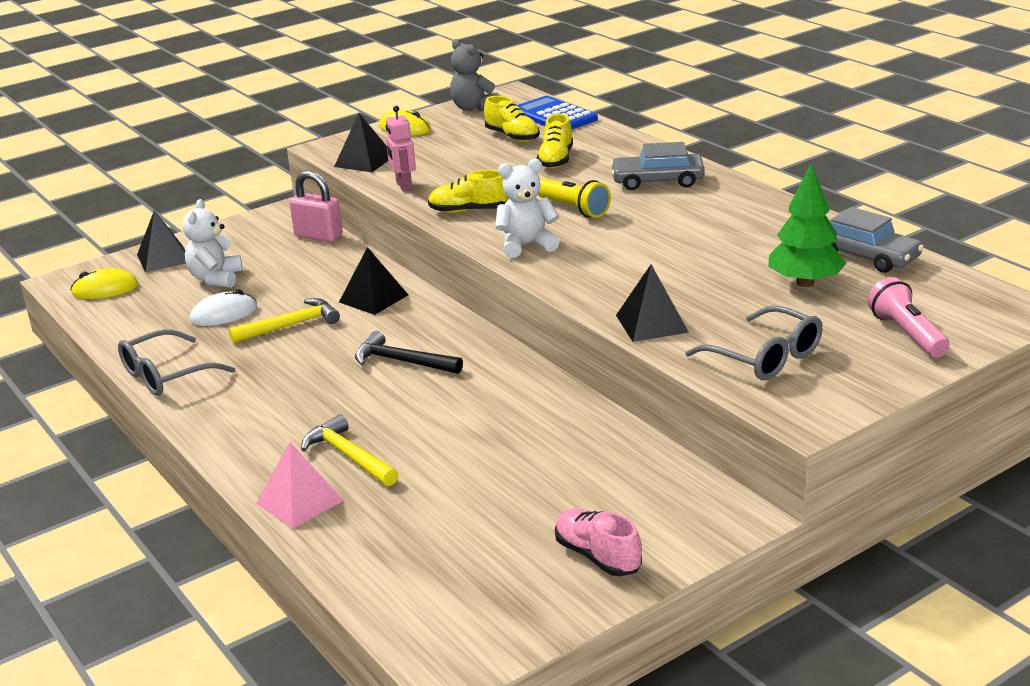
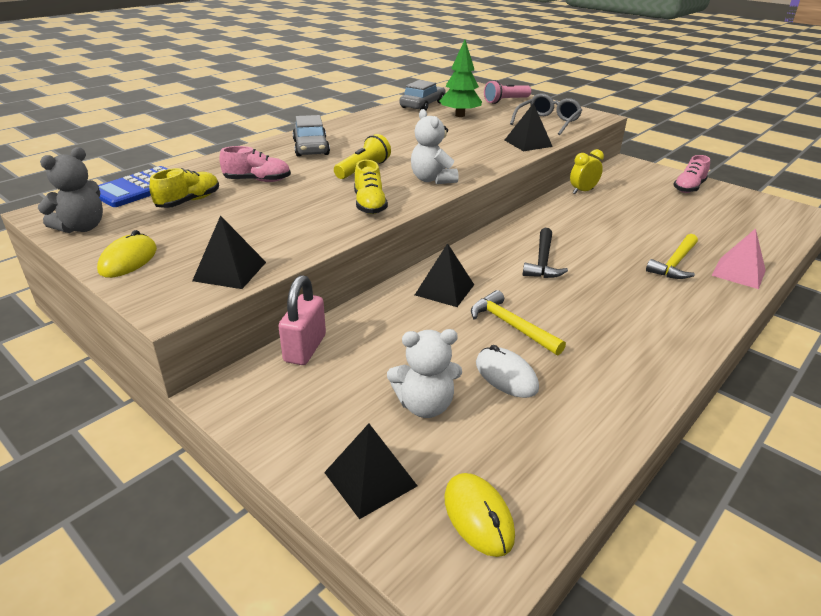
camera: 105 degrees left, 5 degrees up
(167, 375) = (640, 382): grey glasses -> none
(403, 186) = (309, 239): pink robot -> none
(556, 160) = (257, 180): yellow shoe -> pink shoe
(607, 433) = (582, 191): none -> yellow clock

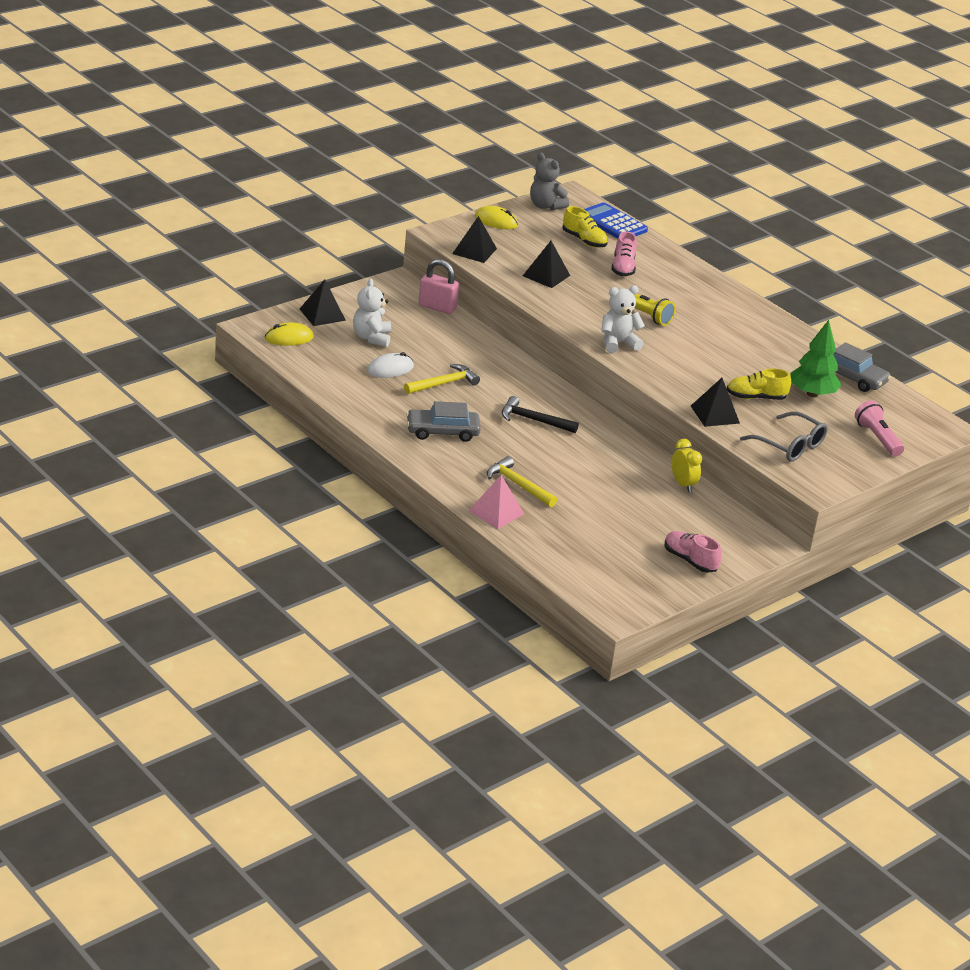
camera: 95 degrees right, 0 degrees up
(311, 148) = (702, 297): grey car -> grey car (442, 431)
(369, 205) = (568, 308): yellow shoe -> yellow shoe (756, 397)
(444, 289) = (497, 367): black pyramid -> black pyramid (546, 275)

